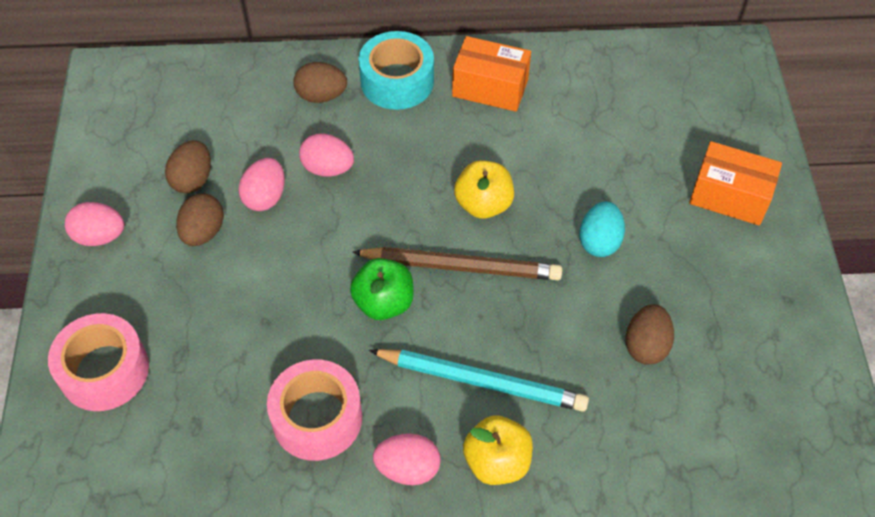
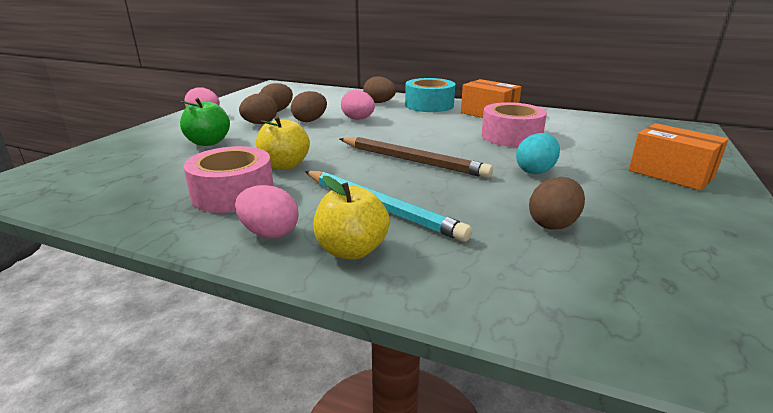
camera: 25 degrees right, 30 degrees down
(104, 370) = (135, 149): pink tape -> pink tape (511, 136)
(265, 197) = (310, 120): pink egg -> brown egg
(384, 302) = (340, 162): green apple -> green apple (208, 142)
(483, 204) = (451, 144): yellow apple -> yellow apple (284, 165)

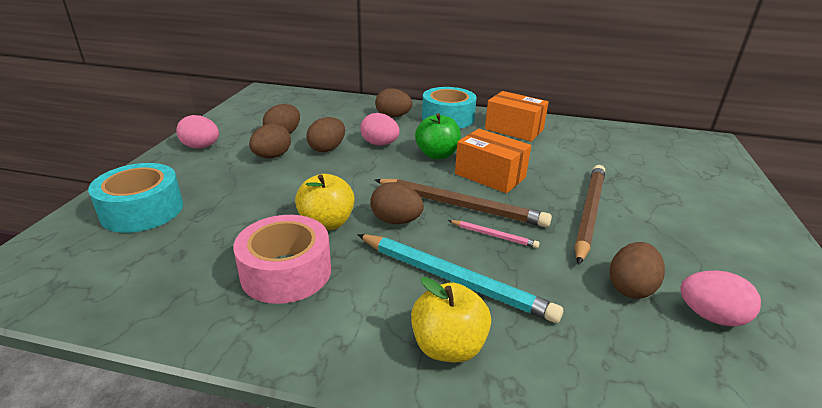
camera: 10 degrees left, 5 degrees up
(137, 151) = (142, 210): none -> turquoise tape
(208, 142) = (223, 191): green apple -> green apple (437, 155)
(269, 233) = (351, 330): pink egg -> pink egg (710, 316)
(347, 167) = (396, 221): none -> brown egg
(433, 181) = (494, 236): none -> pink pencil
(511, 136) = (548, 163): pink tape -> none
(535, 171) = (589, 213): turquoise egg -> brown pencil
(670, 174) = (714, 208): orange box -> orange box (490, 176)

